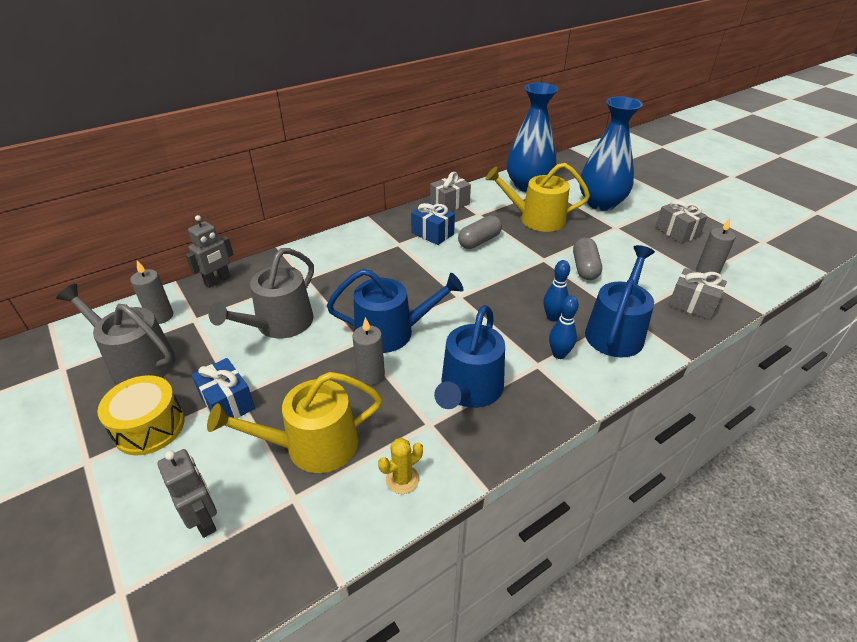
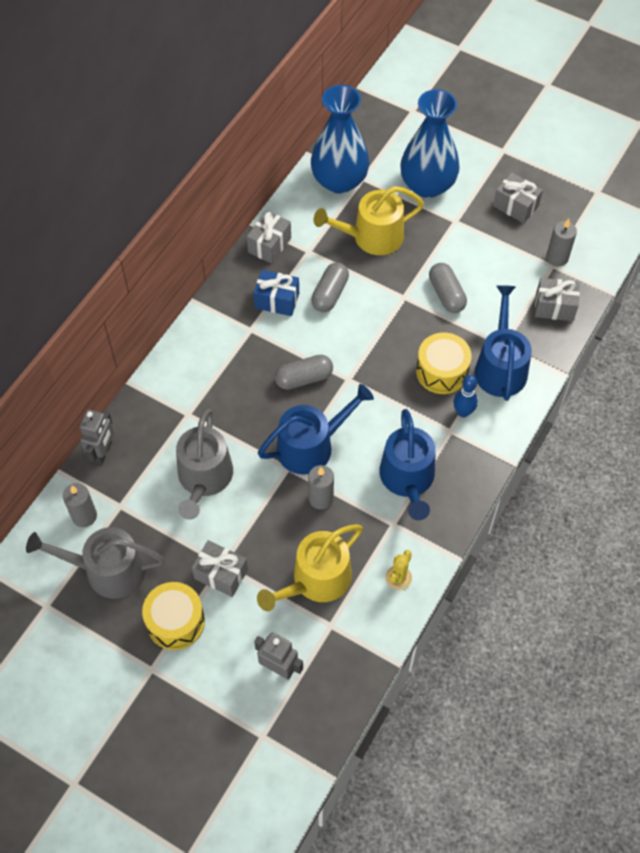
camera: 25 degrees left, 20 degrees up
(227, 403) = (221, 574): blue gift -> grey gift
(419, 285) = (304, 378): none -> grey capsule
(552, 317) = (442, 371): blue bowling pin -> yellow drum

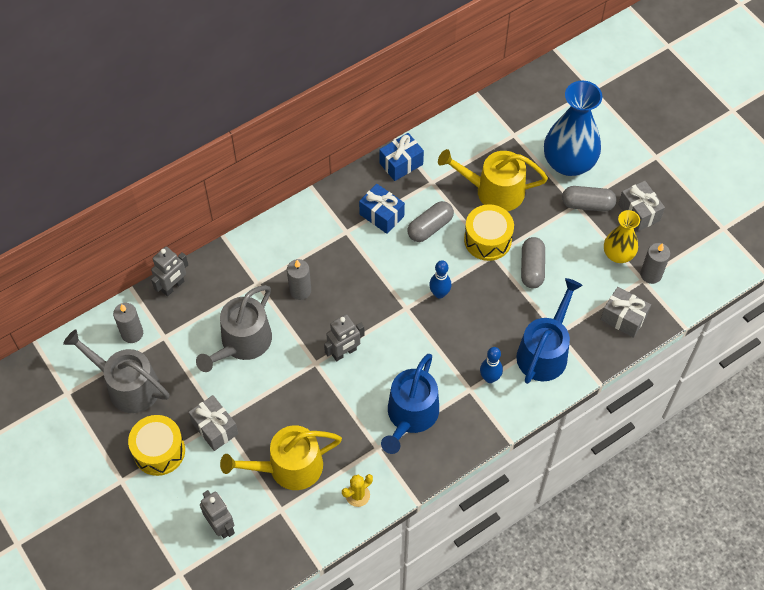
camera: 25 degrees right, 0 degrees up
(269, 245) = (401, 164): grey gift -> blue gift
(304, 378) = (369, 292): grey capsule -> grey capsule (587, 204)
(311, 446) = (344, 352): blue watering can -> grey robot
(321, 498) = (329, 400): grey candle -> grey candle (300, 290)
(339, 181) = (492, 129): blue vase -> none
(373, 352) = (439, 293): none -> blue bowling pin
(442, 371) = (490, 334): yellow drum -> yellow drum (487, 240)
(518, 251) = (618, 254): none -> yellow vase

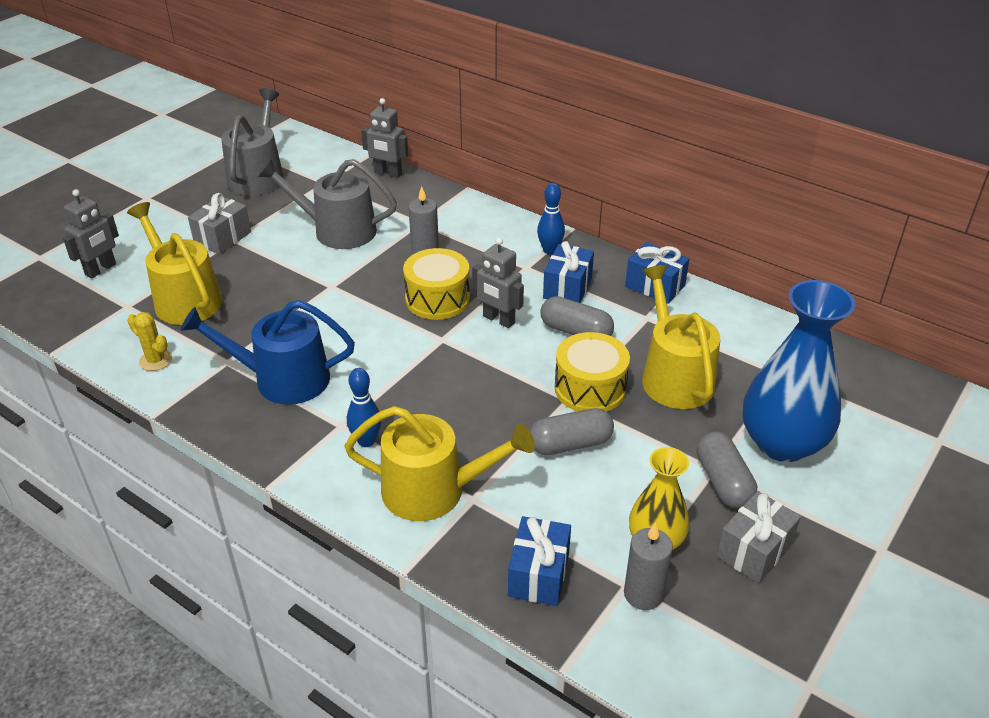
camera: 70 degrees right, 20 degrees down
(132, 333) = (320, 164): grey candle -> none
(159, 451) = (186, 211): yellow drum -> yellow drum (437, 299)
(344, 352) = (354, 304): grey robot -> grey robot (498, 320)
(439, 293) = (478, 363): blue bowling pin -> blue bowling pin (550, 250)
(544, 352) = (434, 490): blue watering can -> yellow watering can
(623, 318) = (538, 574): grey gift -> blue gift

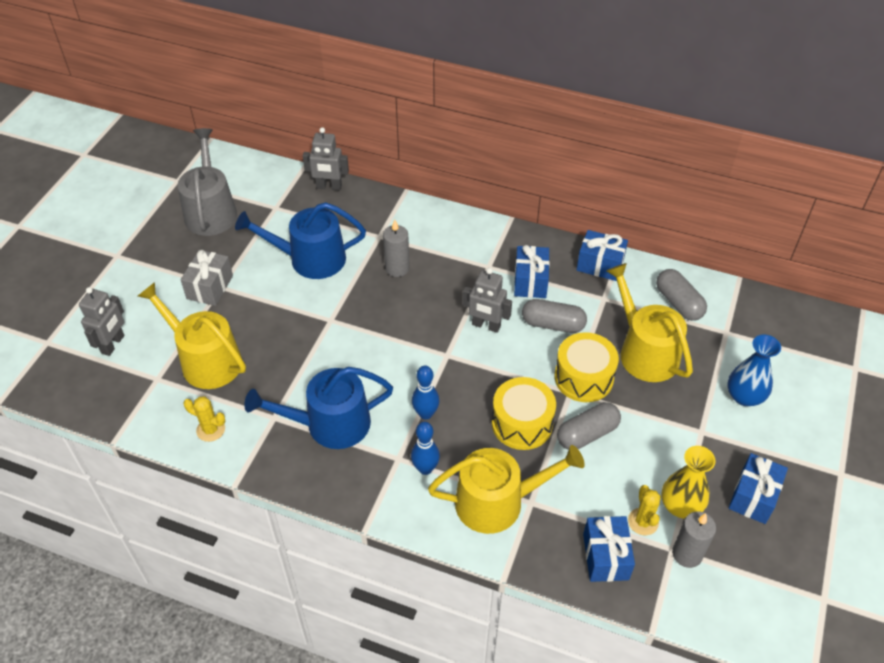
camera: 15 degrees left, 10 degrees up
(337, 230) = (310, 259): grey watering can -> blue watering can
(437, 299) = (427, 315): yellow drum -> yellow drum (522, 423)
(550, 250) = (502, 245): blue bowling pin -> blue bowling pin (425, 414)
(601, 547) = (643, 521): none -> yellow cactus
(723, 481) = (712, 441): grey capsule -> grey capsule (678, 303)
(754, 550) = (753, 497): grey gift -> blue gift
(782, 443) = (744, 396): blue vase -> blue vase, size x0.58

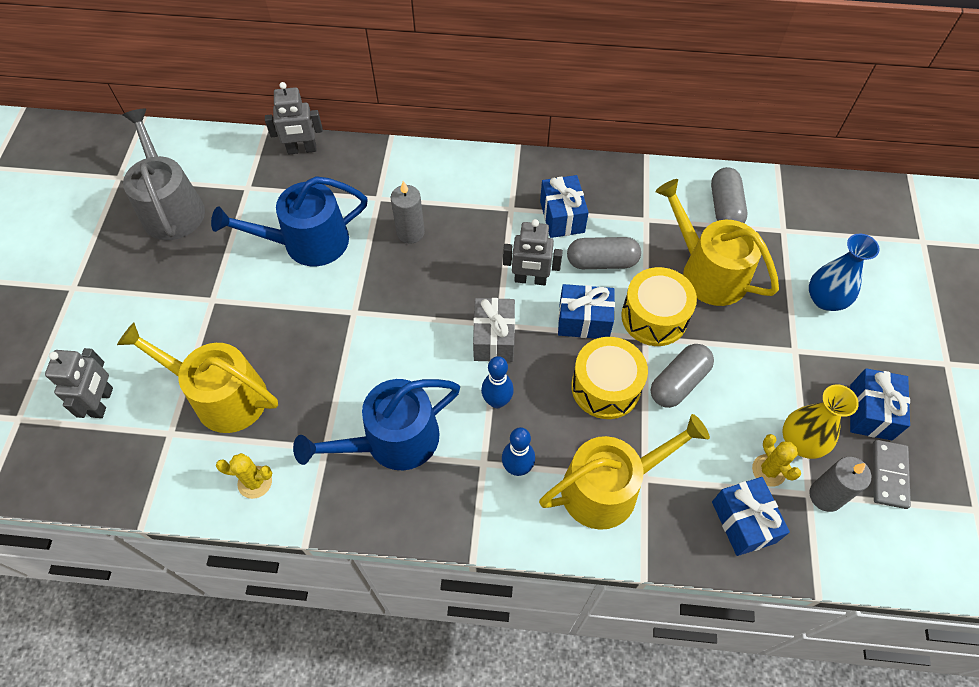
camera: 15 degrees left, 10 degrees up
(210, 287) = (199, 303): grey gift -> grey gift (494, 339)
(600, 265) = (630, 181): blue gift -> blue gift (584, 321)
(678, 303) = (725, 207): grey capsule -> grey capsule turned 45 degrees clockwise
(752, 551) = (889, 475): none -> grey domino

